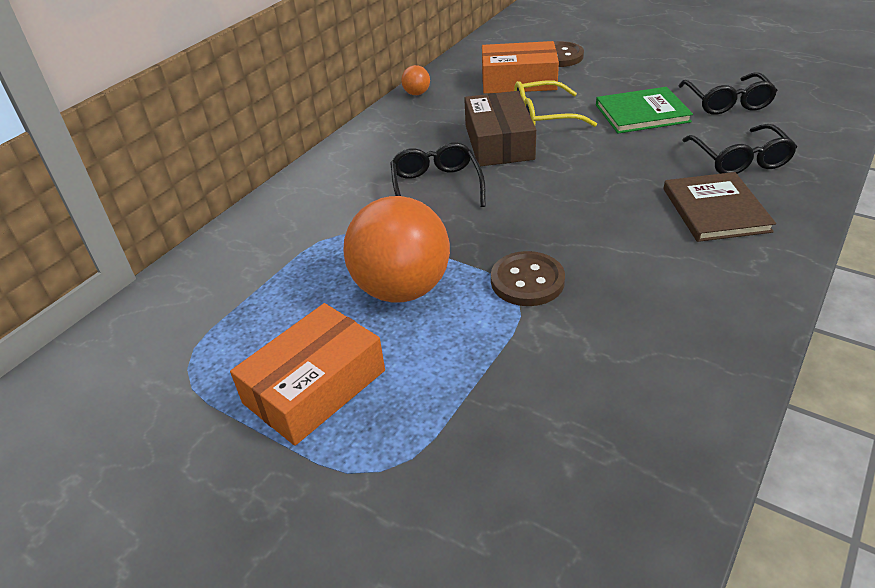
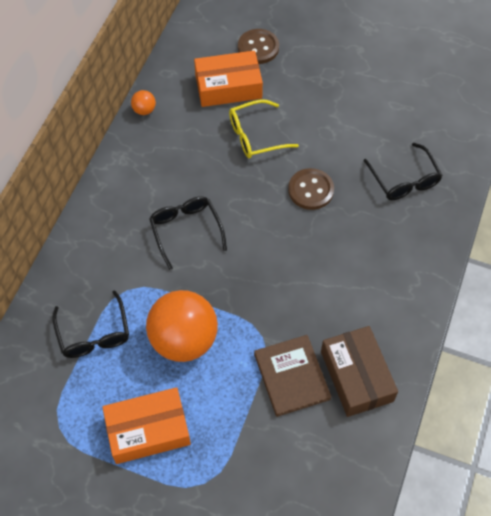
camera: 15 degrees left, 20 degrees up
(314, 386) = (148, 430): orange box -> orange box turned 45 degrees clockwise
(499, 142) = (225, 172): brown box -> brown box (356, 376)
(527, 281) = (267, 322): brown button -> brown button (310, 190)
(642, 113) = (332, 127): green book -> none
(715, 210) = (387, 238): brown book -> brown book (291, 376)
(727, 103) = (396, 108): black glasses -> black glasses (94, 334)

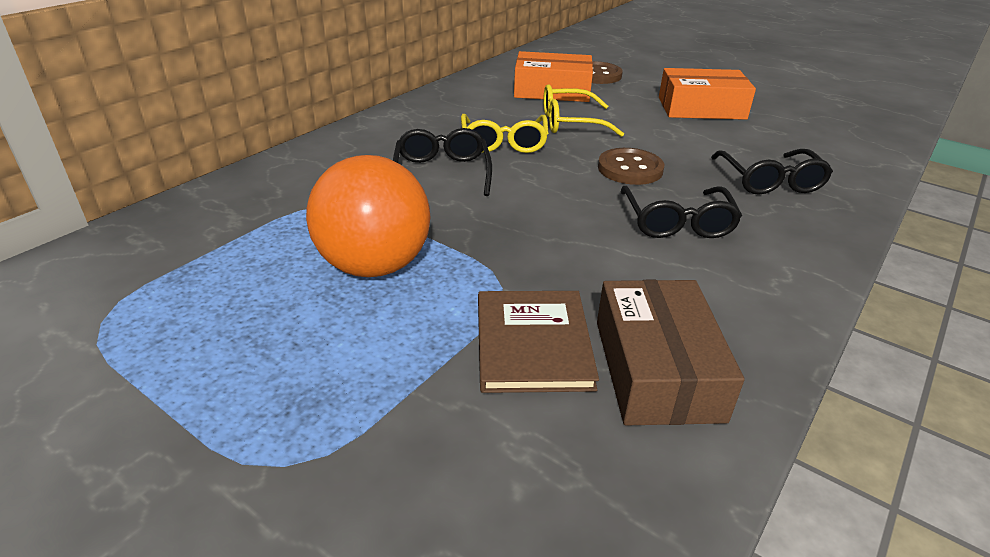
camera: 15 degrees right, 25 degrees down
(94, 334) = (247, 235): black glasses -> black glasses (677, 223)
(144, 110) = (446, 91): orange ball -> none
(148, 430) = (239, 358): orange box -> orange box (701, 108)
(215, 179) = (504, 142): none -> yellow glasses

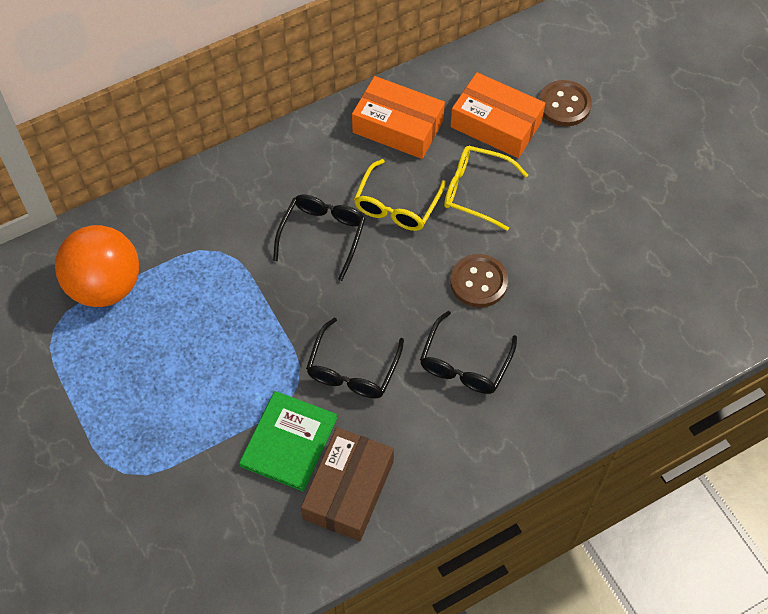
camera: 25 degrees right, 25 degrees up
(374, 266) = (226, 333): orange ball -> orange ball (105, 286)
(533, 344) = (289, 442): brown book -> green book
(701, 108) = (622, 205): orange box -> orange box (398, 126)
(770, 181) = (585, 340): black glasses -> black glasses (352, 370)

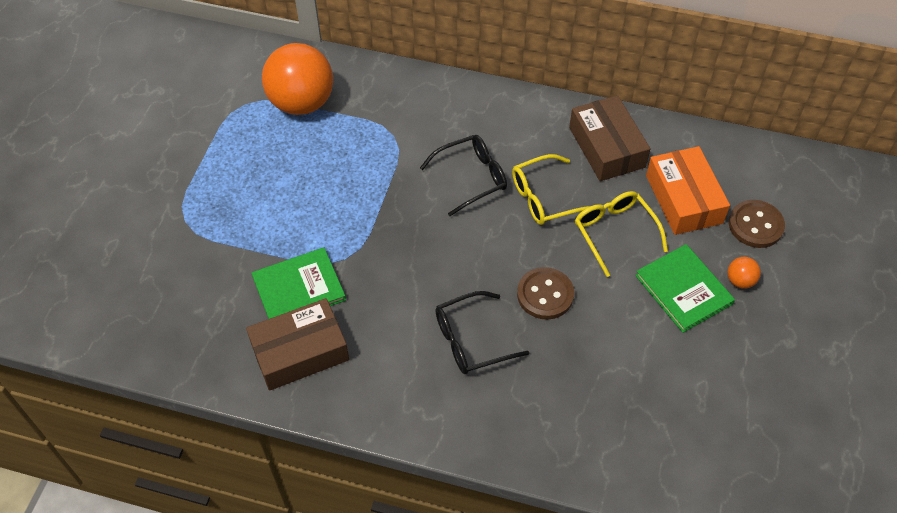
camera: 45 degrees right, 5 degrees down
(352, 370) = (391, 279): black glasses -> none
(398, 126) = (607, 147): orange box -> brown box
(567, 195) = (683, 289): none -> green book
(596, 156) = (740, 281): none -> orange ball

